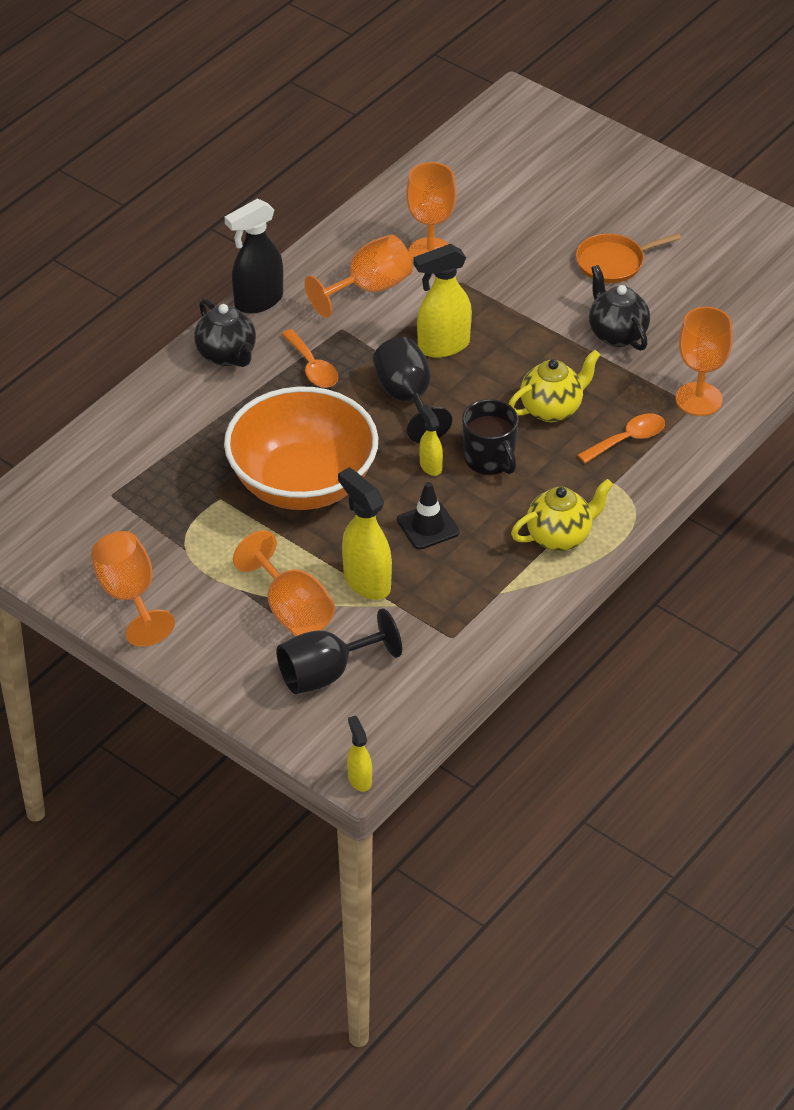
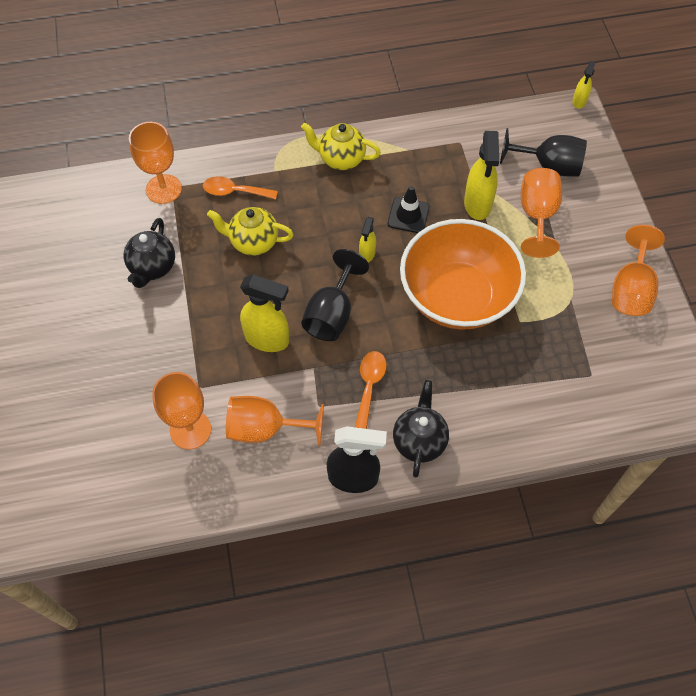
camera: 140 degrees left, 15 degrees up
(489, 459) = (327, 234): black mug -> none
(613, 262) = (85, 326): orange pan -> none

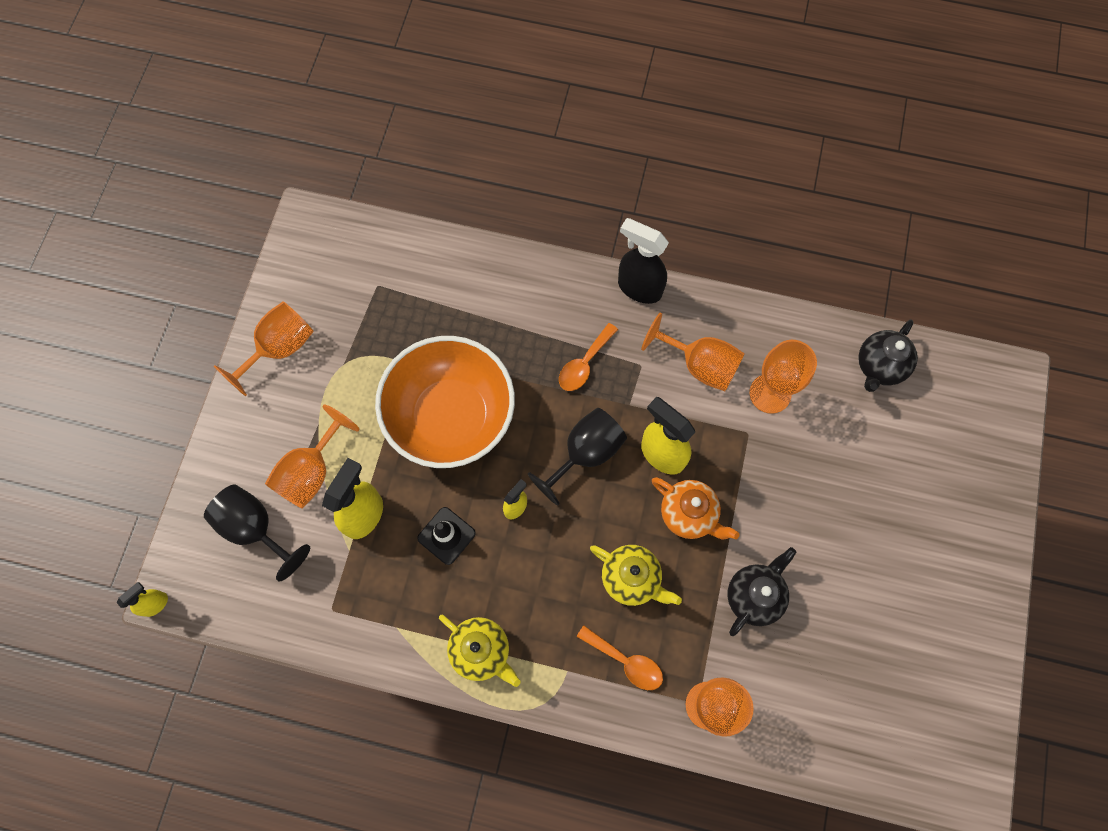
camera: 155 degrees left, 10 degrees up
(226, 303) = (689, 515): none -> orange teapot
(419, 441) = (565, 294): black teapot -> black teapot (879, 367)

